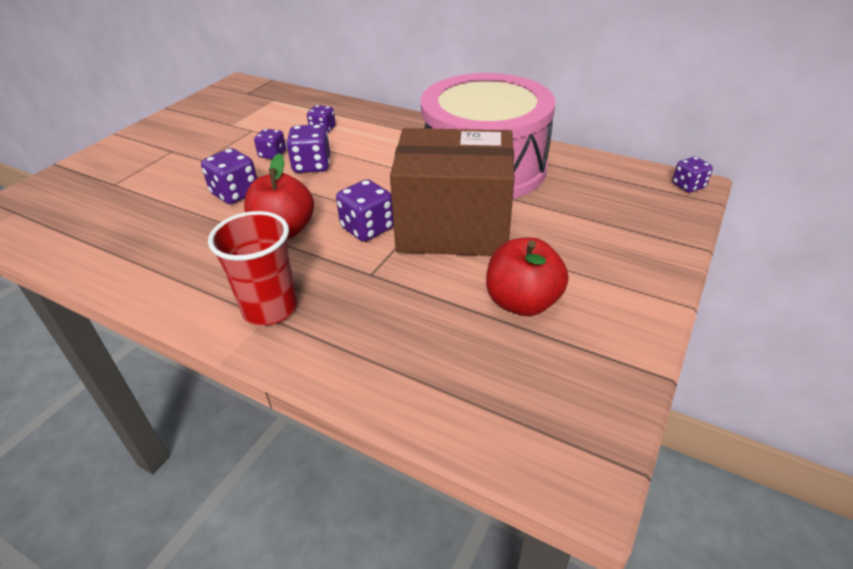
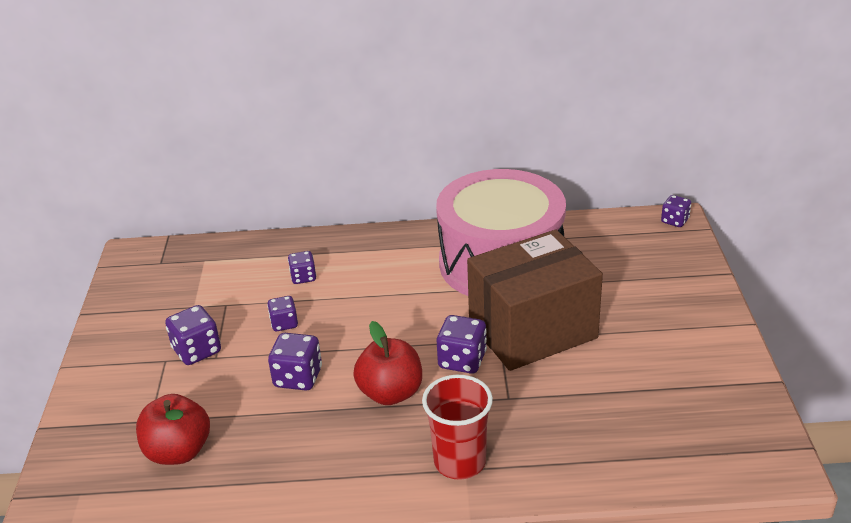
camera: 30 degrees left, 5 degrees down
(312, 165) = (339, 320): purple dice -> purple dice (197, 351)
(522, 302) = (643, 370): red apple -> red apple (178, 451)

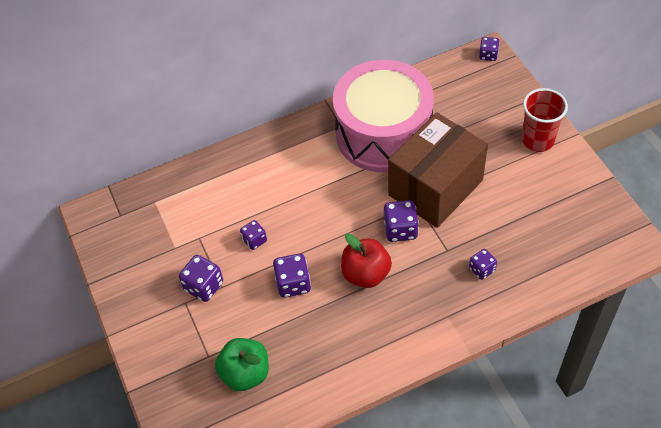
camera: 20 degrees left, 20 degrees up
(178, 451) = (245, 373): red apple -> green apple
(303, 277) = (243, 193): purple dice -> purple dice (482, 269)
(459, 462) = (441, 312): red cup -> red cup (538, 140)

